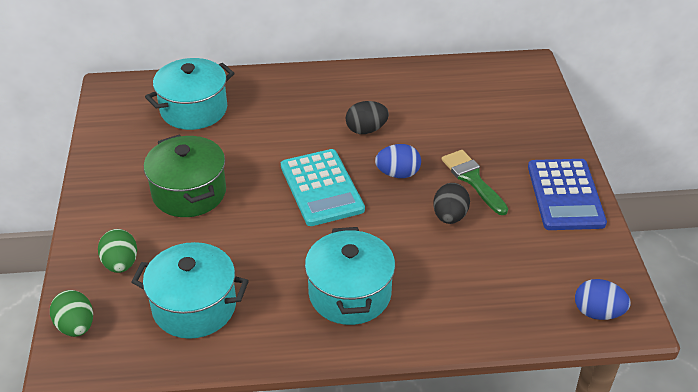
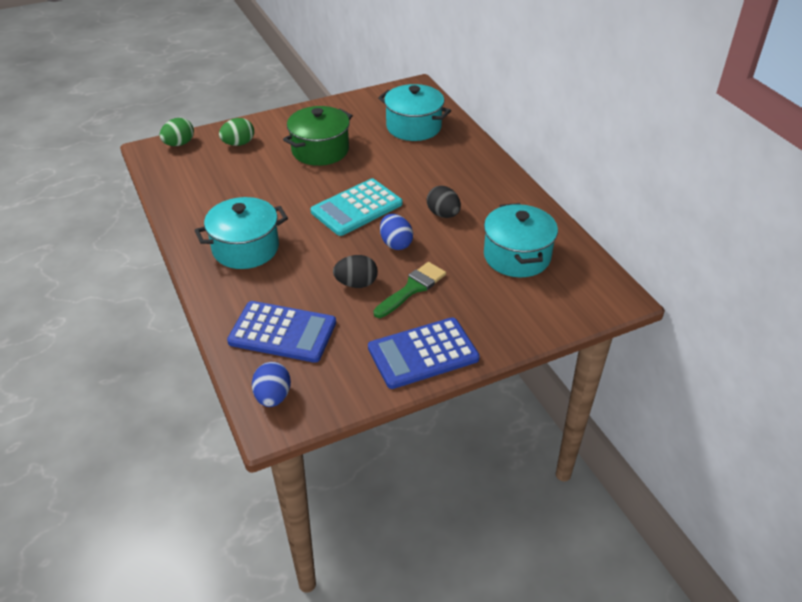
camera: 70 degrees right, 0 degrees up
(194, 307) = (210, 183): turquoise pot -> turquoise pot (517, 256)
(505, 288) = (282, 332): none -> blue calculator

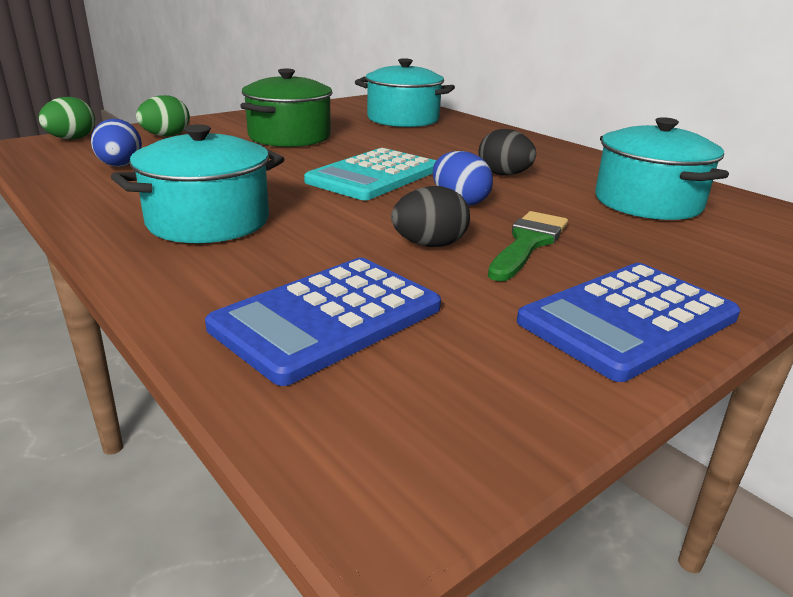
camera: 15 degrees left, 15 degrees down
(273, 397) = (362, 435): blue egg -> blue egg (120, 166)
(282, 332) = (328, 318): blue calculator -> blue calculator turned 135 degrees clockwise

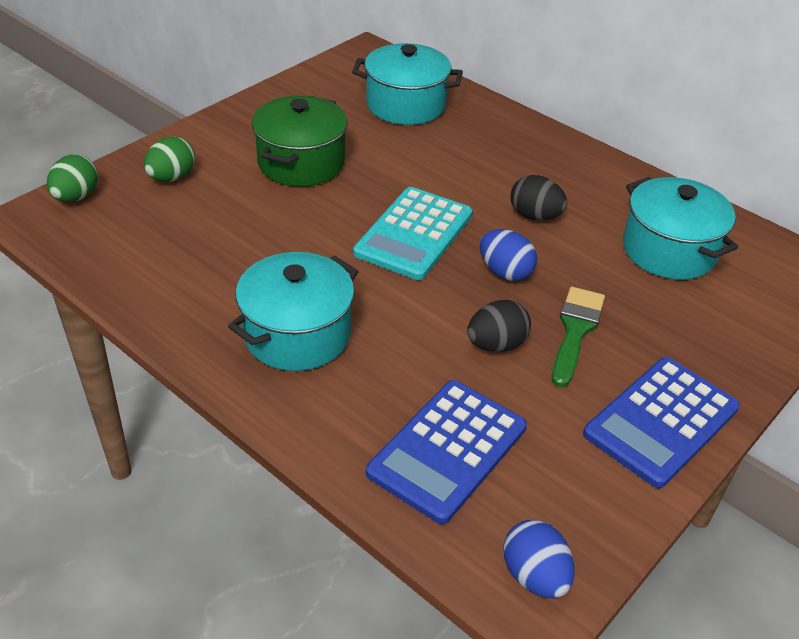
camera: 10 degrees left, 15 degrees up
(120, 166) = (162, 247): blue egg -> blue egg (534, 576)

